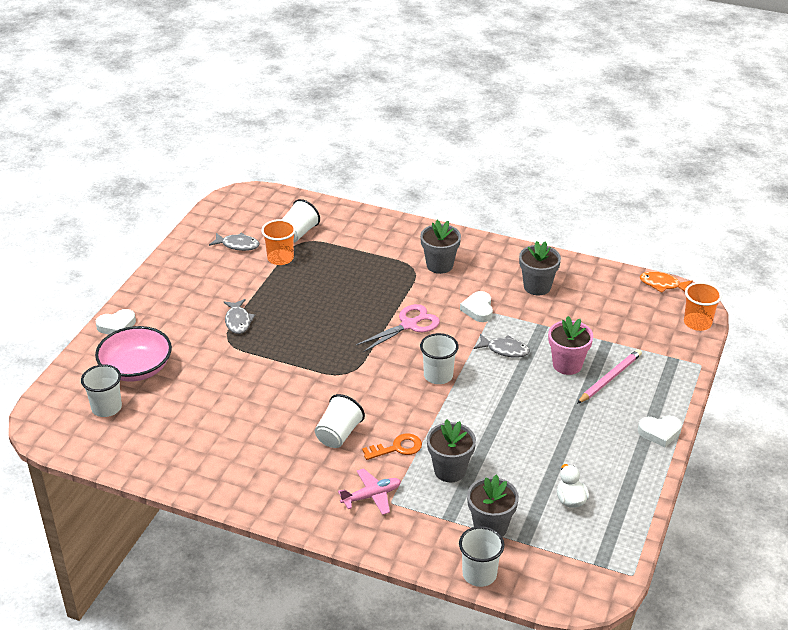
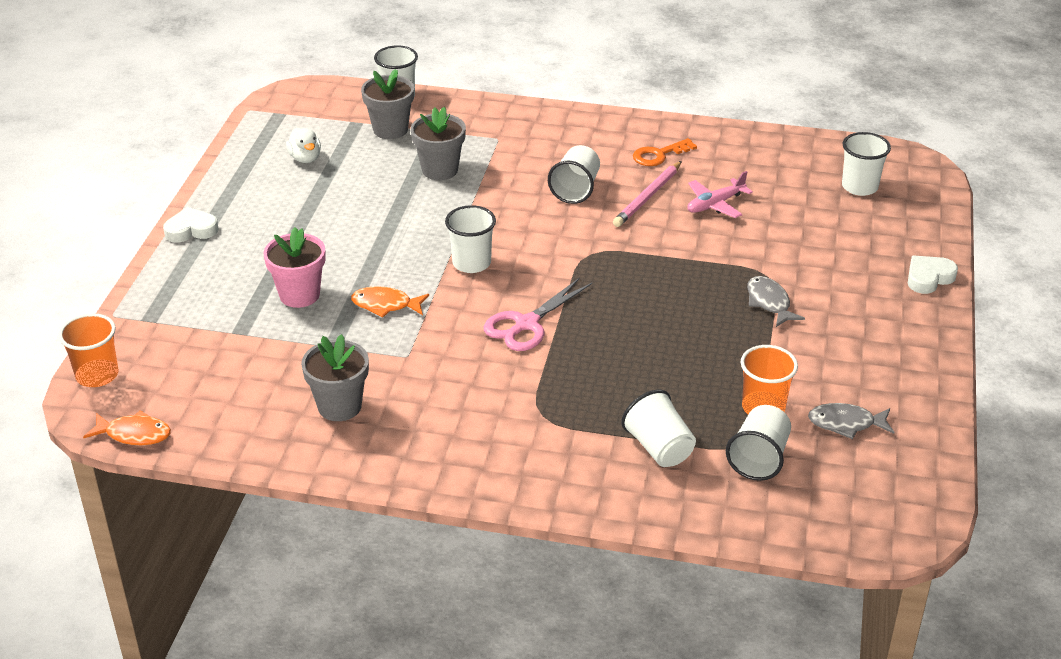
camera: 170 degrees right, 0 degrees up
(136, 368) = (859, 230): pink bowl -> none
(351, 244) = (659, 448): none -> white cup
(371, 496) = (519, 141): pink plane -> pink plane (715, 204)
(397, 448) = (503, 184): orange key -> orange key (659, 155)
(439, 265) = (501, 426): grey flower pot -> none
(478, 309) = (429, 358): white heart -> none
(505, 350) = (385, 305): grey fish -> orange fish
(610, 378) = (243, 284): pink pencil -> pink pencil (647, 197)

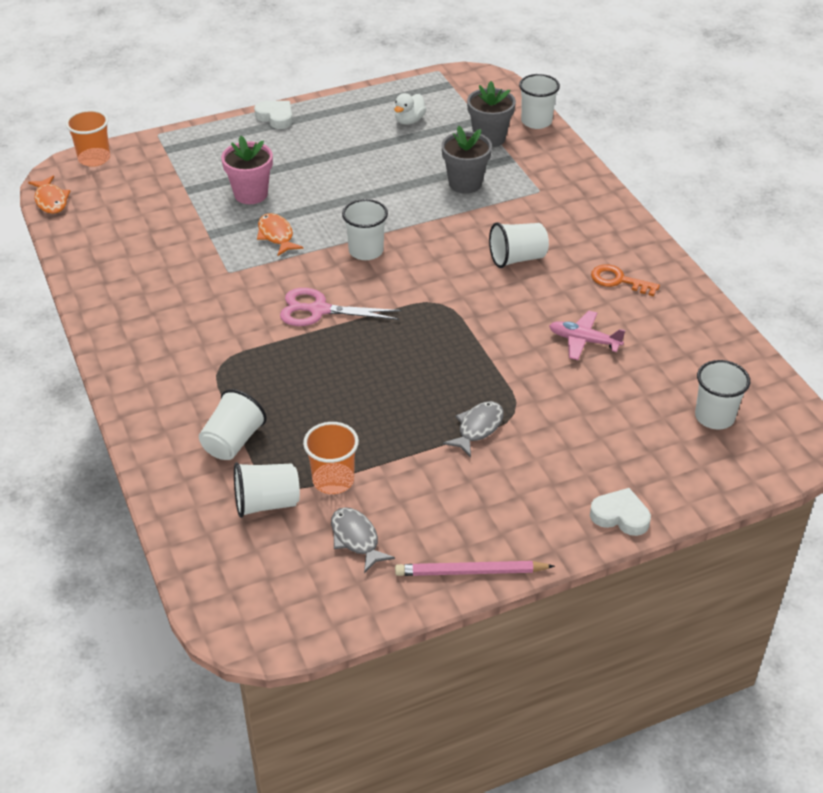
camera: 55 degrees right, 5 degrees up
(339, 406) = (148, 268): grey flower pot -> none
(647, 197) = (551, 299): pink pencil -> pink pencil (471, 572)

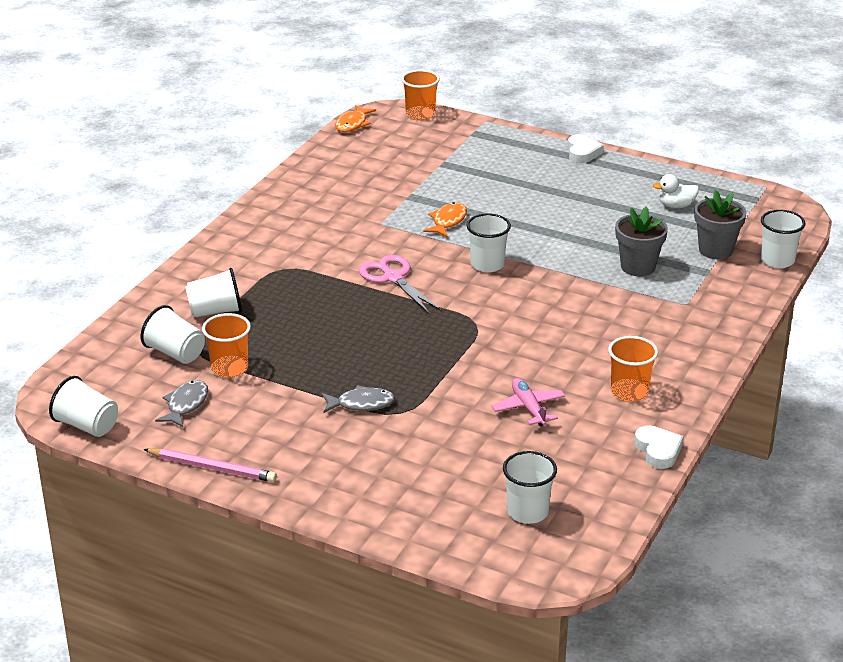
camera: 50 degrees right, 10 degrees down
(251, 194) = (477, 188): pink flower pot -> none
(471, 572) = (212, 468): pink pencil -> pink pencil turned 150 degrees clockwise
(517, 258) = (582, 333): white cup -> white cup (87, 426)
(618, 280) = (629, 392): orange key -> orange cup
(620, 516) = (351, 512): white heart -> white heart (658, 450)

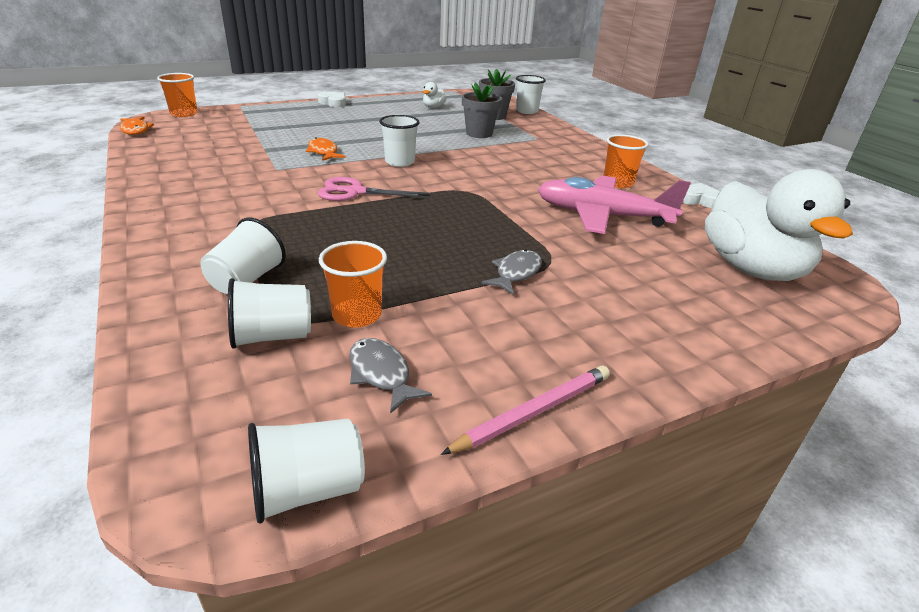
camera: 55 degrees left, 0 degrees up
(527, 512) = (751, 268): white cup -> white duck
(528, 408) = (602, 216): pink plane -> pink plane, size x1.97

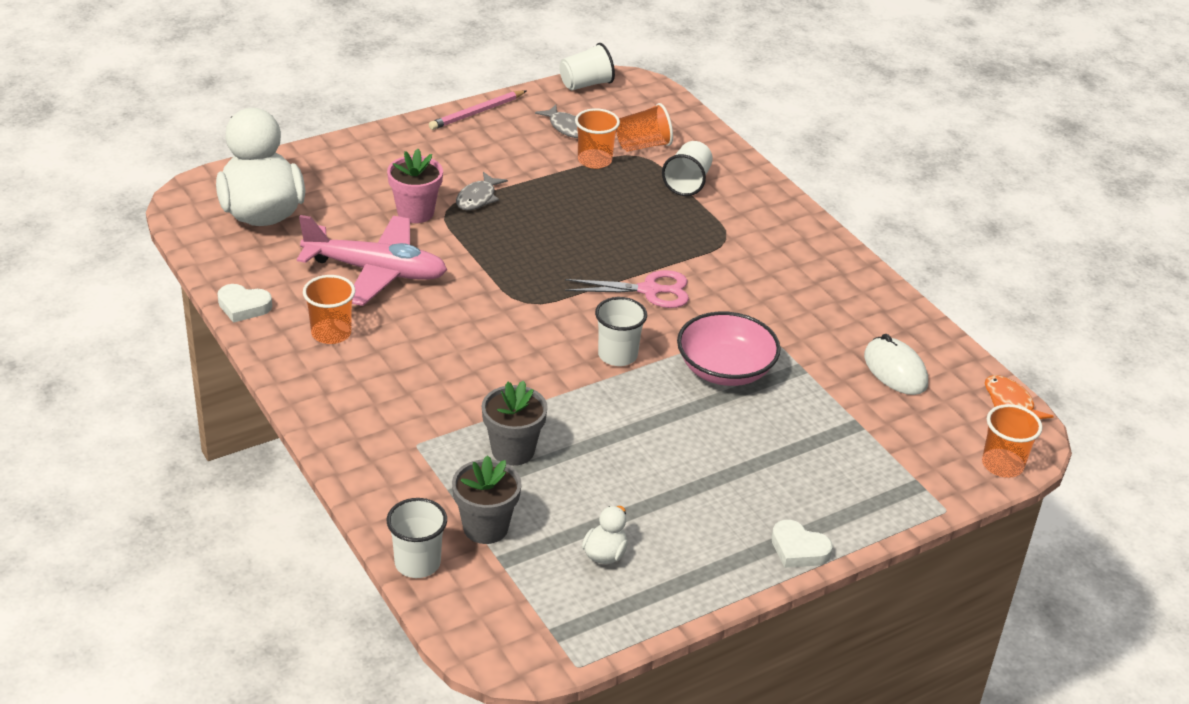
camera: 175 degrees right, 5 degrees up
(197, 145) = (895, 370): none -> white mouse
(272, 336) = (643, 145): white cup -> orange cup
(323, 152) = (725, 369): orange fish -> pink bowl
(584, 261) = (415, 212): none -> pink flower pot

